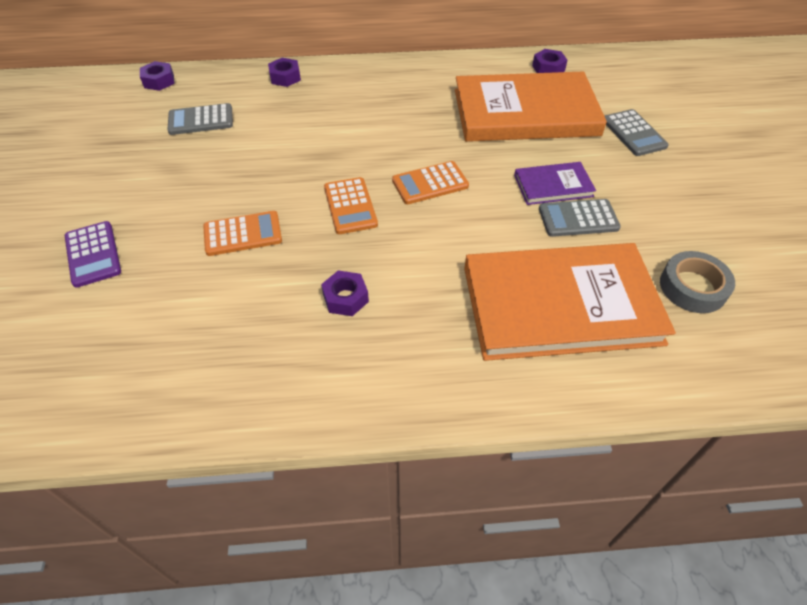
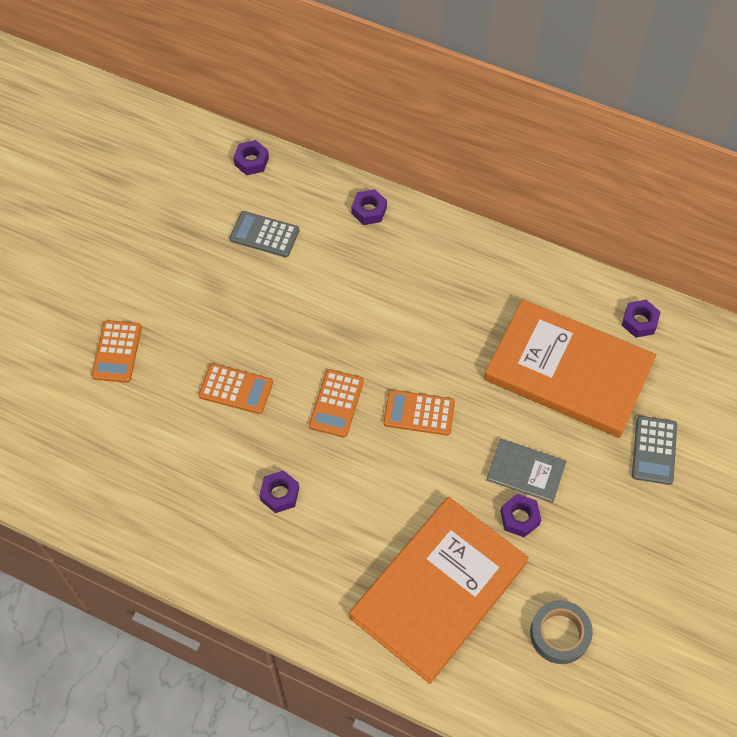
camera: 30 degrees right, 10 degrees up
(93, 254) = (117, 352): purple calculator -> orange calculator
(553, 186) = (526, 472): purple book -> grey book
(560, 305) = (438, 590): orange book -> orange book turned 75 degrees counterclockwise
(578, 218) = (519, 518): grey calculator -> purple nut

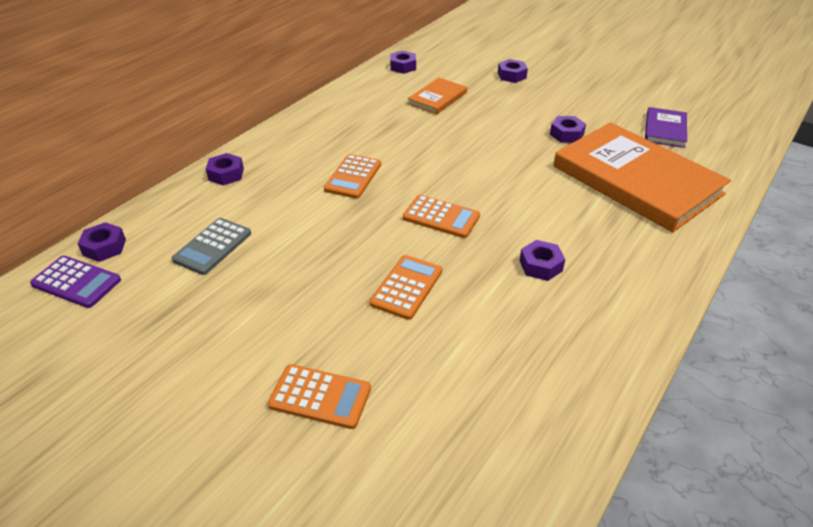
camera: 80 degrees left, 20 degrees down
(209, 161) = (76, 282): none -> purple calculator
(419, 413) = (461, 171): orange calculator -> orange calculator (353, 177)
(526, 472) = (525, 127): grey book -> none
(559, 634) = (665, 130): grey tape -> purple book
(568, 371) = (437, 98): orange book -> orange book, size x0.46
(654, 450) = (511, 75): grey calculator -> purple nut

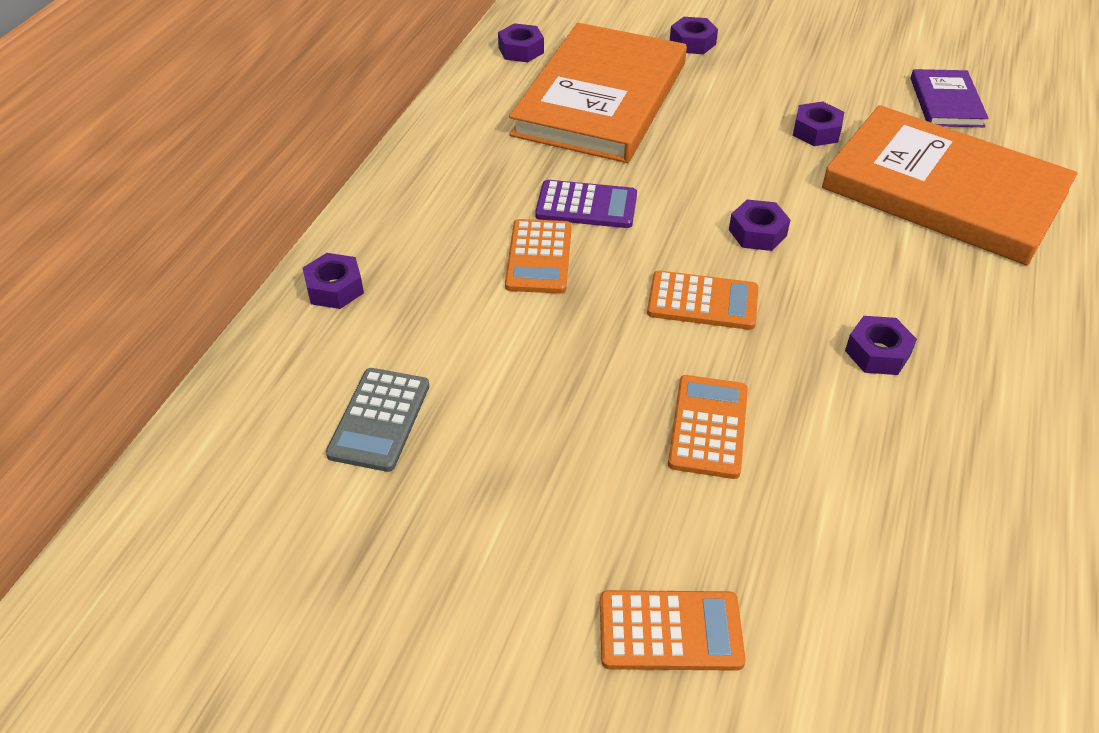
camera: 15 degrees left, 5 degrees up
(76, 282) = (187, 529): purple calculator -> purple calculator (586, 206)
(104, 247) = (200, 457): purple nut -> purple nut (757, 233)
(437, 98) = (601, 99): orange book -> orange book, size x2.18

